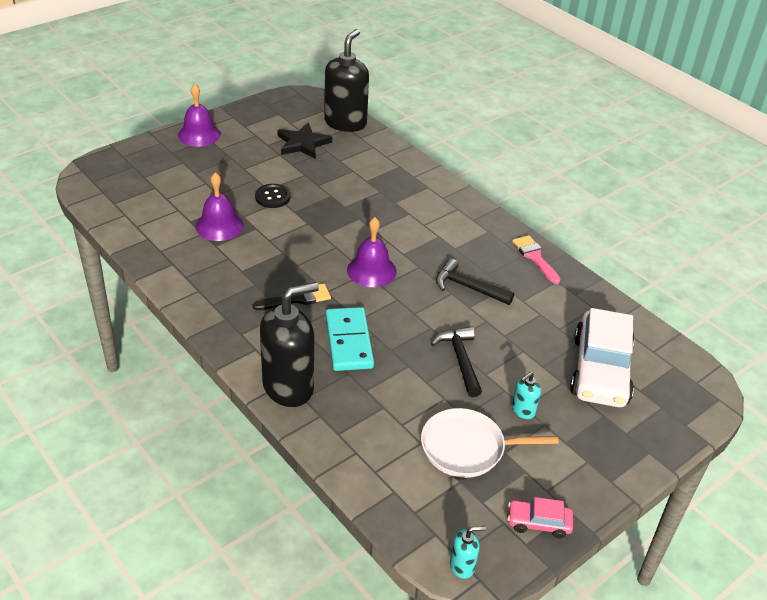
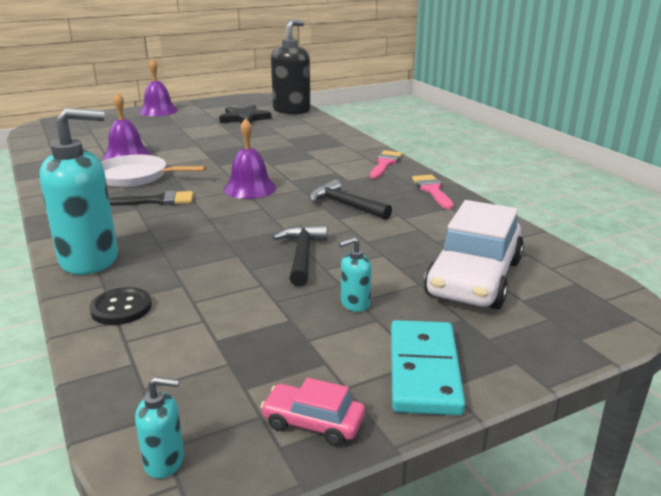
camera: 15 degrees right, 15 degrees down
(272, 197) = (191, 143): black button -> black button (121, 308)
(289, 387) = (90, 260): black soap dispenser -> turquoise soap dispenser
(348, 341) = (185, 232): turquoise domino -> turquoise domino (423, 370)
(467, 448) = (260, 331): white pan -> white pan (135, 176)
(479, 218) = (385, 164): none -> pink brush

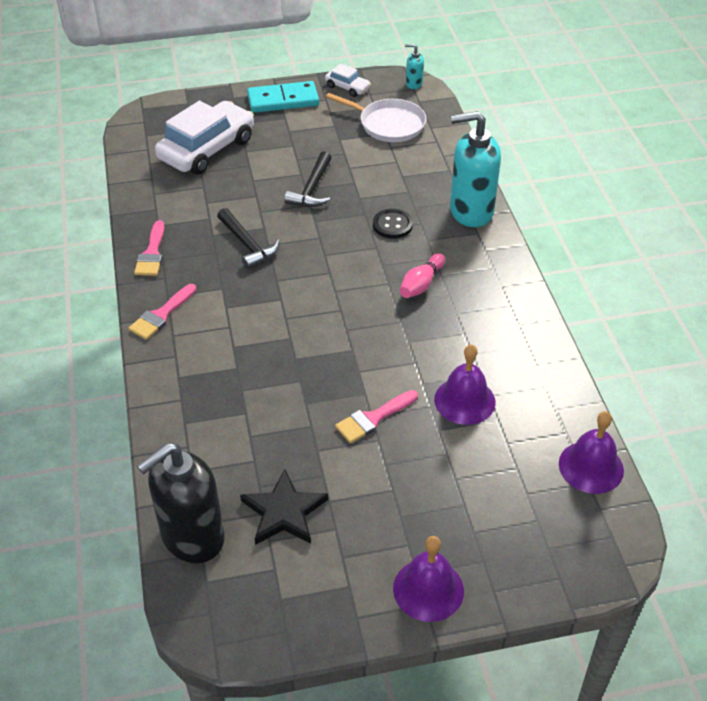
camera: 165 degrees left, 20 degrees up
(121, 308) = (441, 163): black button -> black button (392, 225)
(135, 176) = (448, 339): white pan -> white pan (389, 124)
(158, 201) = (421, 284): black brush -> pink bowling pin
(196, 144) = (373, 418): none -> pink brush
(250, 188) = (328, 290): purple bell -> purple bell (591, 467)
(313, 423) = (347, 87): pink car -> white car
(354, 304) = (296, 143): turquoise soap dispenser -> none
(423, 370) = (283, 100): turquoise domino -> turquoise domino turned 60 degrees clockwise

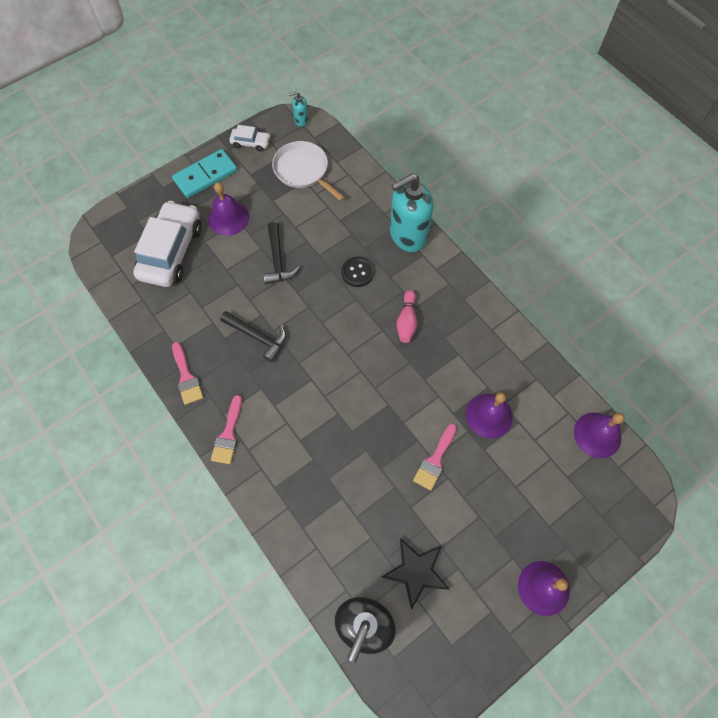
camera: 25 degrees left, 20 degrees up
(283, 140) = (228, 218): none -> purple bell
(389, 124) = (303, 170): white pan -> white pan turned 135 degrees counterclockwise

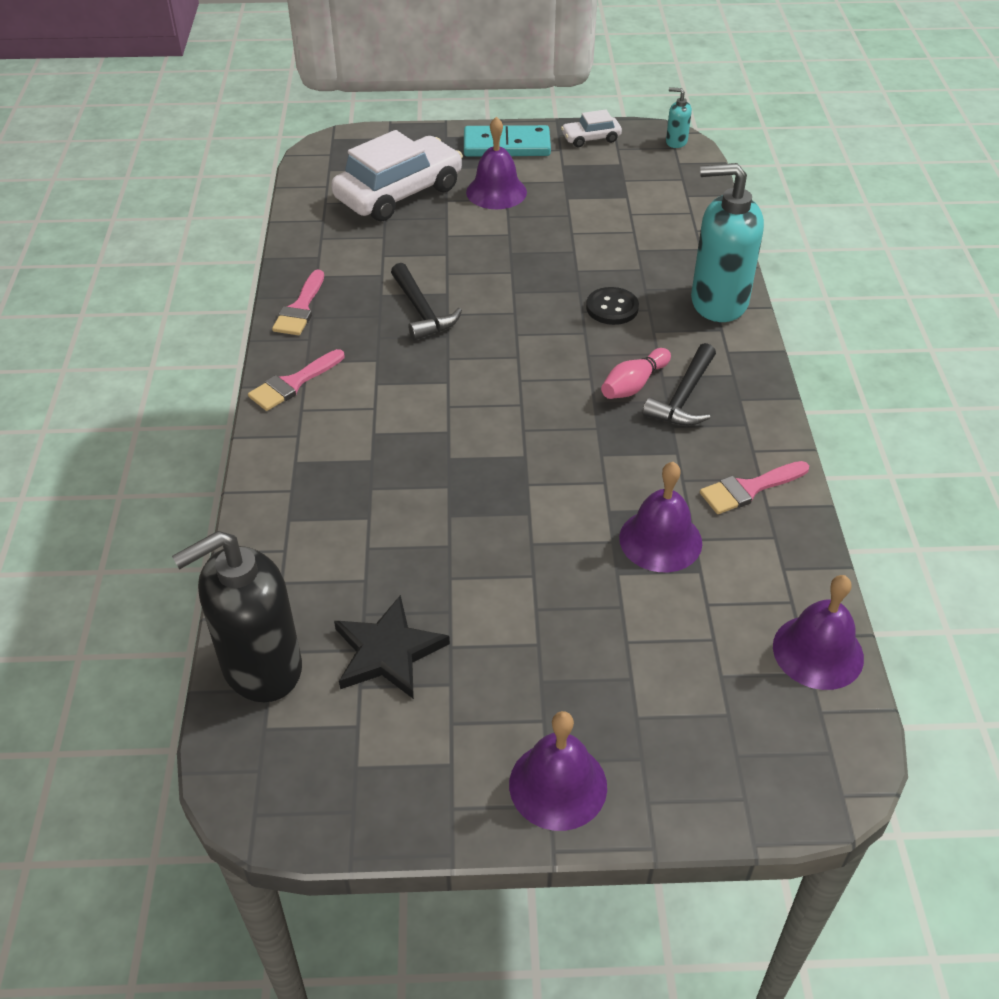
camera: 35 degrees right, 20 degrees down
(250, 143) = (591, 138): white car -> white car turned 120 degrees clockwise
(277, 260) = (518, 253): black hammer -> black hammer (683, 397)
(303, 170) = (633, 186): white pan -> none
(435, 460) = (533, 547): pink brush -> pink brush (749, 489)

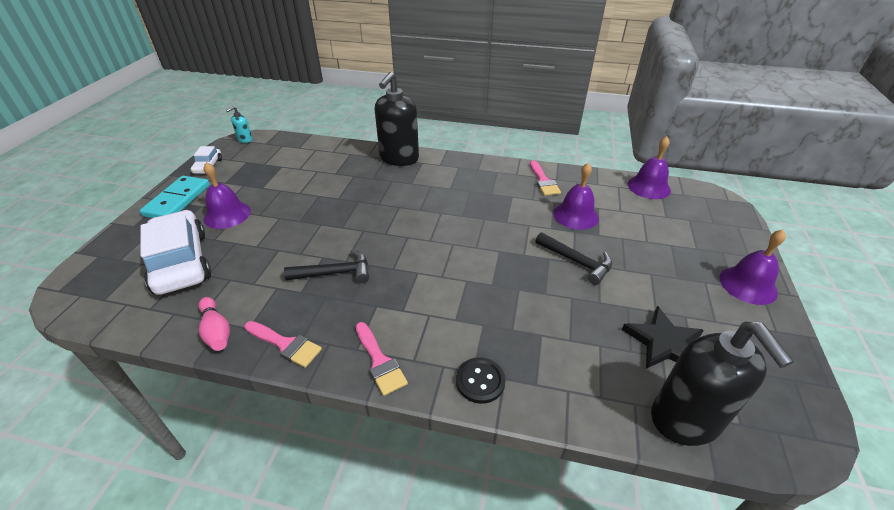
camera: 75 degrees left, 5 degrees down
(612, 308) = (382, 192): black button -> black button (480, 381)
(634, 385) = (453, 199): pink bowling pin -> pink bowling pin (216, 331)
(683, 397) = (470, 185): black hammer -> black hammer (577, 262)
(718, 302) = (399, 158): turquoise soap dispenser -> black soap dispenser

